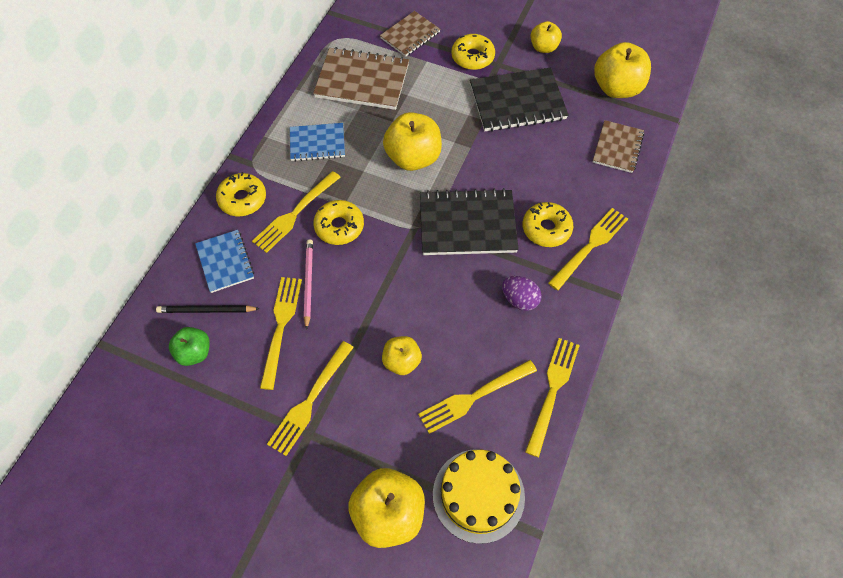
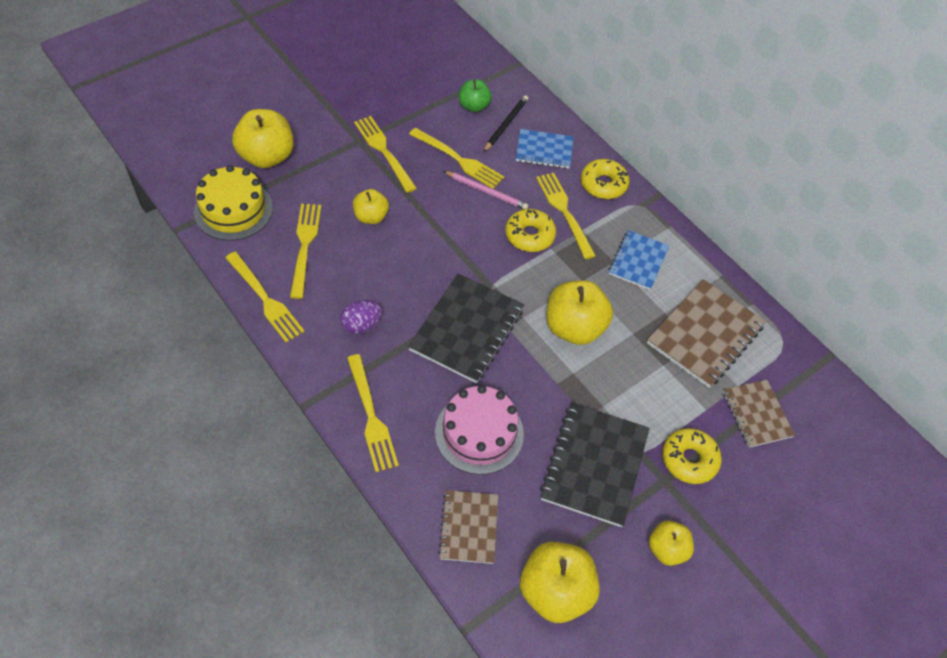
camera: 115 degrees right, 5 degrees down
(546, 229) = (416, 391): yellow donut -> none
(547, 174) = (479, 433): none -> pink cake
(617, 148) = (468, 527): brown notebook -> brown notebook turned 45 degrees clockwise

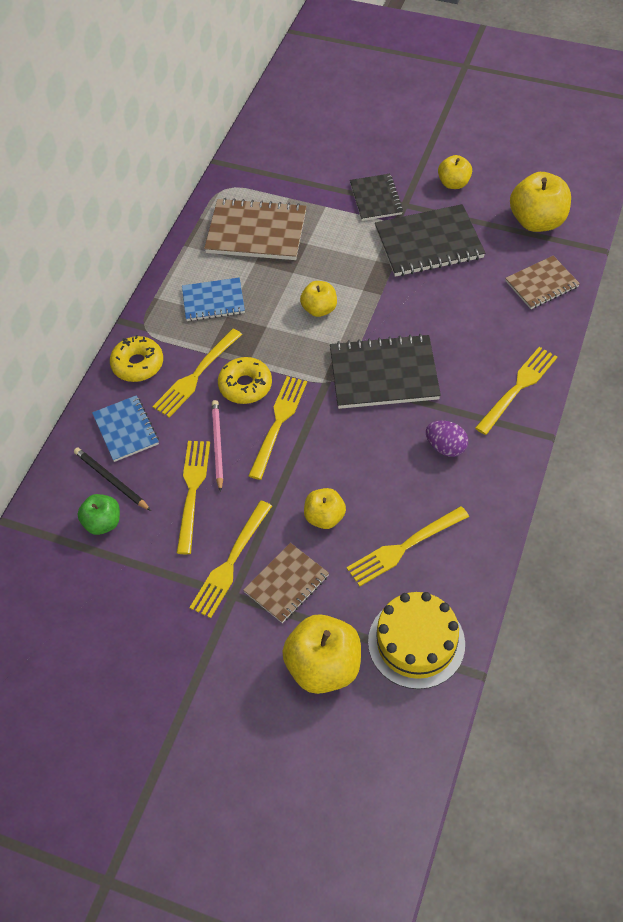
camera: 115 degrees left, 0 degrees up
(265, 299) = (487, 536): yellow fork -> yellow fork (278, 423)
(479, 433) = (467, 317): pink cake -> none
(505, 124) = (111, 480): black pencil -> black pencil turned 45 degrees clockwise
(574, 327) = (319, 309): yellow apple -> yellow apple, size x0.59
(689, 459) = (376, 199): yellow donut -> black notebook
(756, 414) = (305, 180): brown notebook -> brown notebook (286, 584)

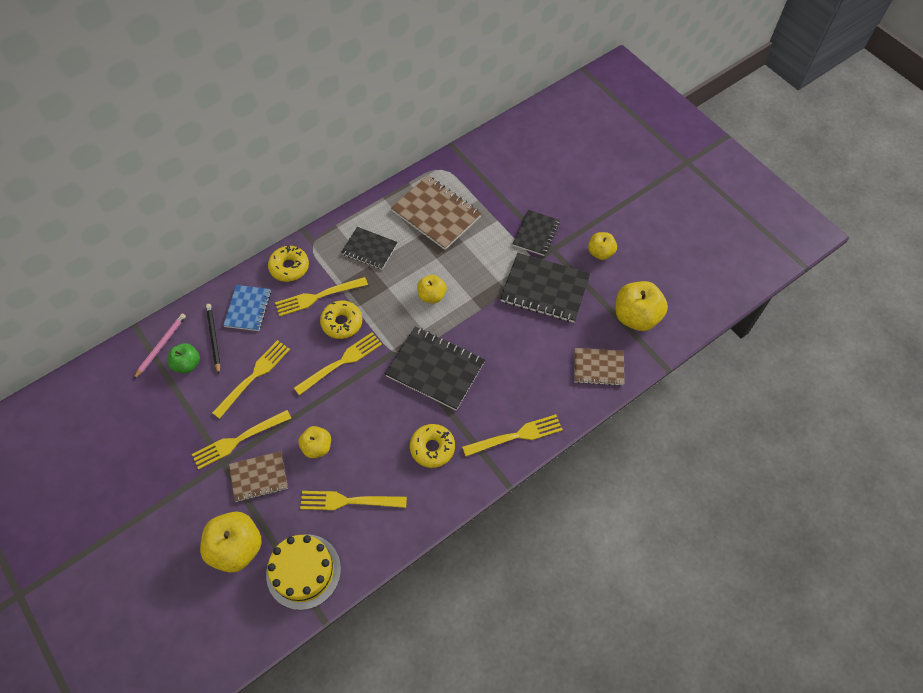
camera: 30 degrees right, 5 degrees up
(213, 301) = (369, 249): blue notebook -> black notebook
(217, 445) = (293, 354): pink pencil -> pink pencil (161, 345)
(445, 447) = (432, 448): purple egg -> yellow donut

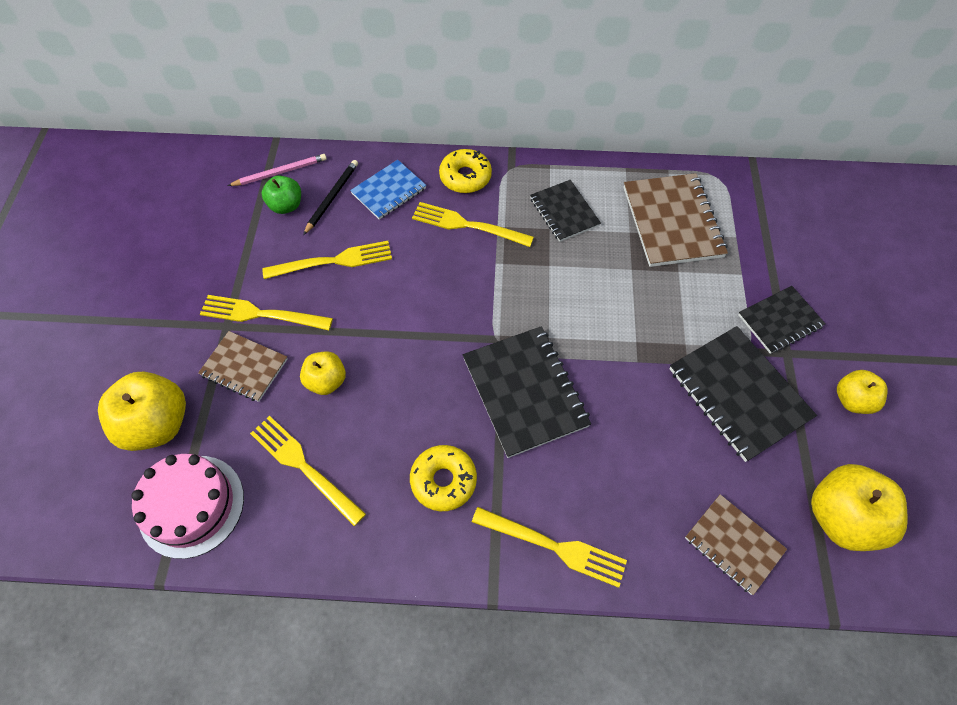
camera: 40 degrees right, 0 degrees up
(303, 571) = (191, 505): yellow cake -> pink cake
(341, 362) = (430, 309): yellow fork -> none
(342, 323) = (468, 268): yellow donut -> none
(432, 295) = (591, 307): yellow apple -> none

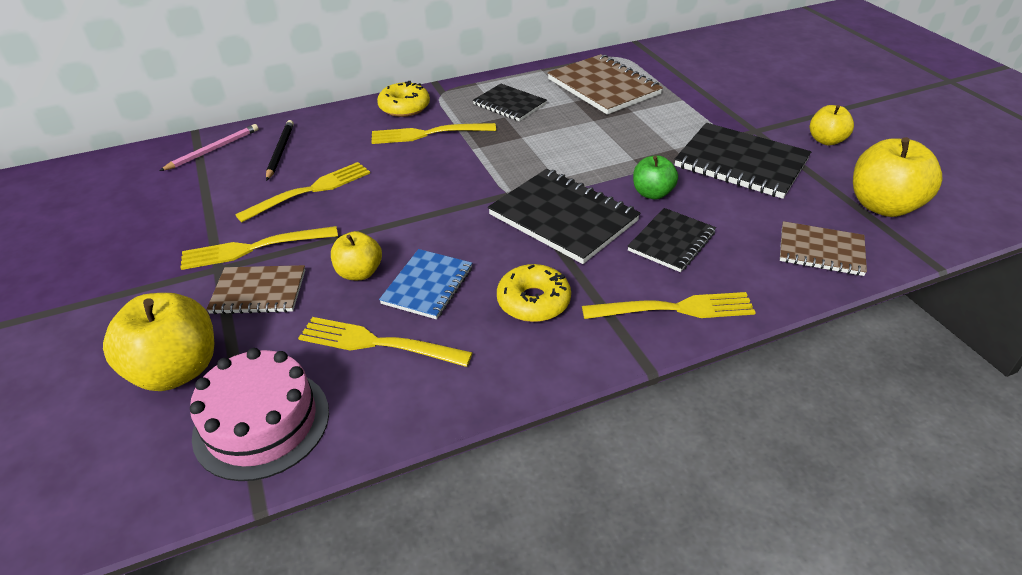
camera: 25 degrees left, 20 degrees down
(286, 205) = (234, 169): green apple -> green apple (652, 193)
(389, 191) = (336, 133): blue notebook -> blue notebook (428, 286)
(780, 321) = (734, 115): black notebook -> black notebook (671, 242)

